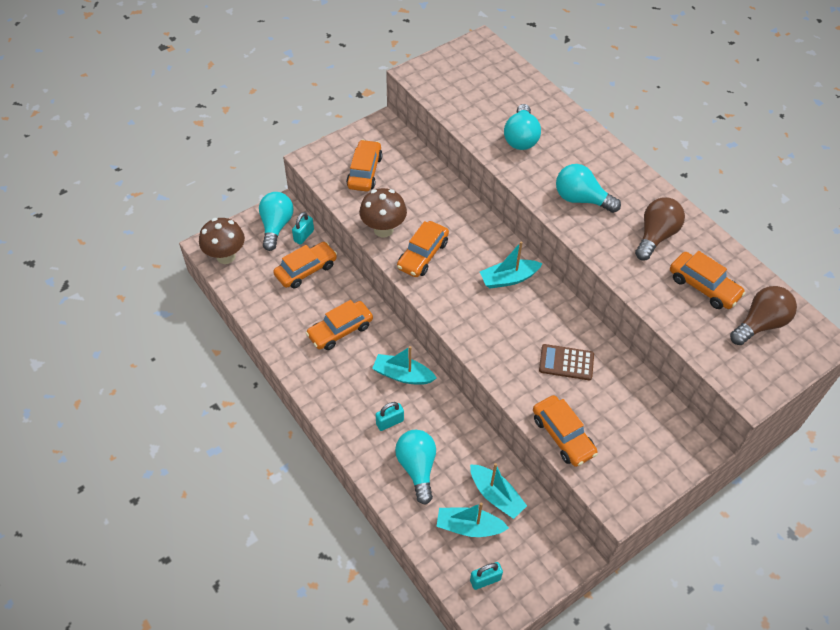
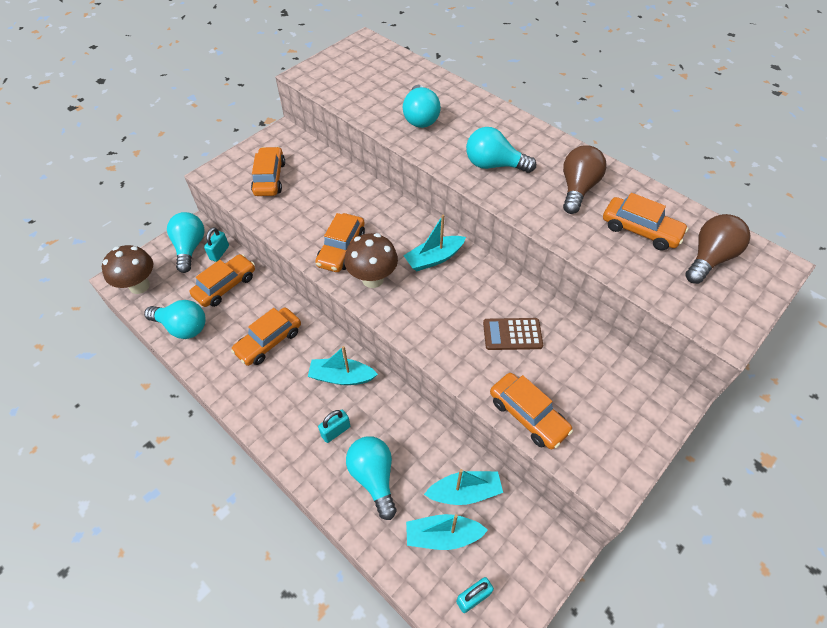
camera: 10 degrees left, 0 degrees up
(262, 303) = (182, 327): none -> turquoise light bulb
(383, 229) = (296, 230): brown mushroom -> brown mushroom (372, 279)
(496, 495) = (464, 492): turquoise boat -> turquoise boat turned 45 degrees counterclockwise

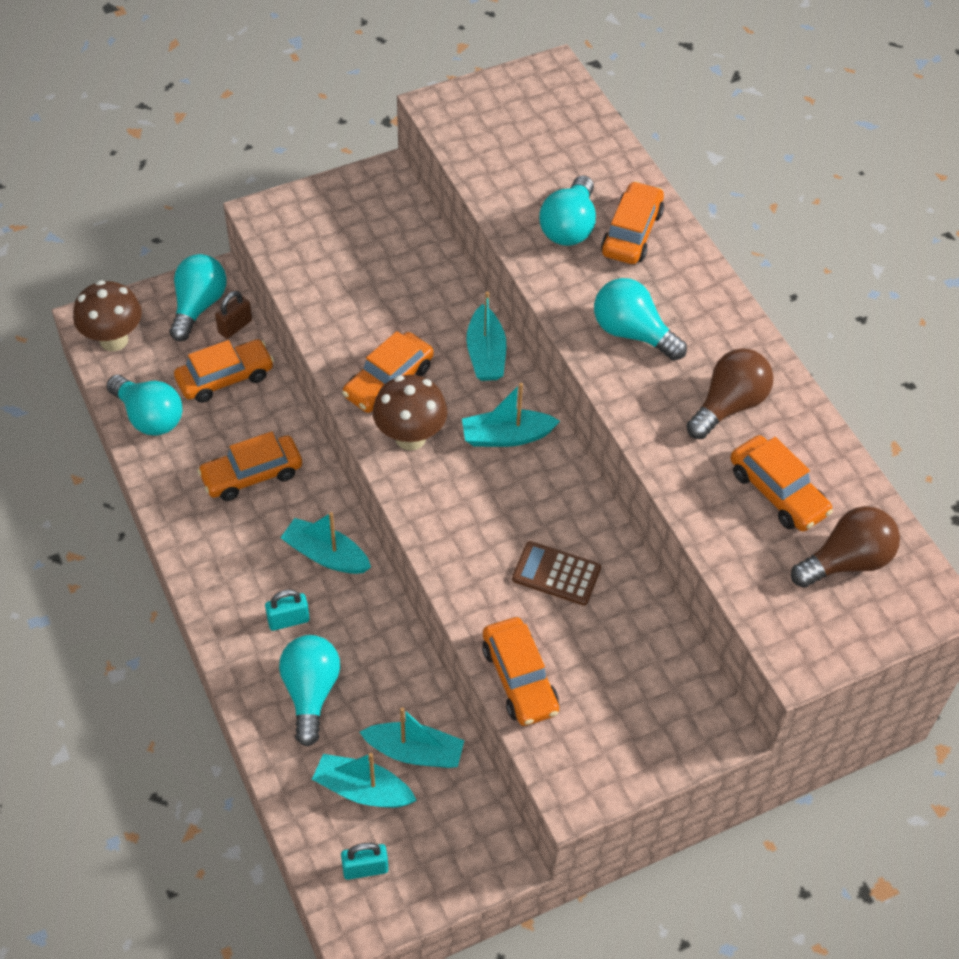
camera: 20 degrees right, 0 degrees up
(219, 253) = (235, 326): turquoise padlock -> brown padlock
(269, 178) = (337, 244): orange car -> orange car (631, 233)
(395, 214) = (486, 354): none -> turquoise boat

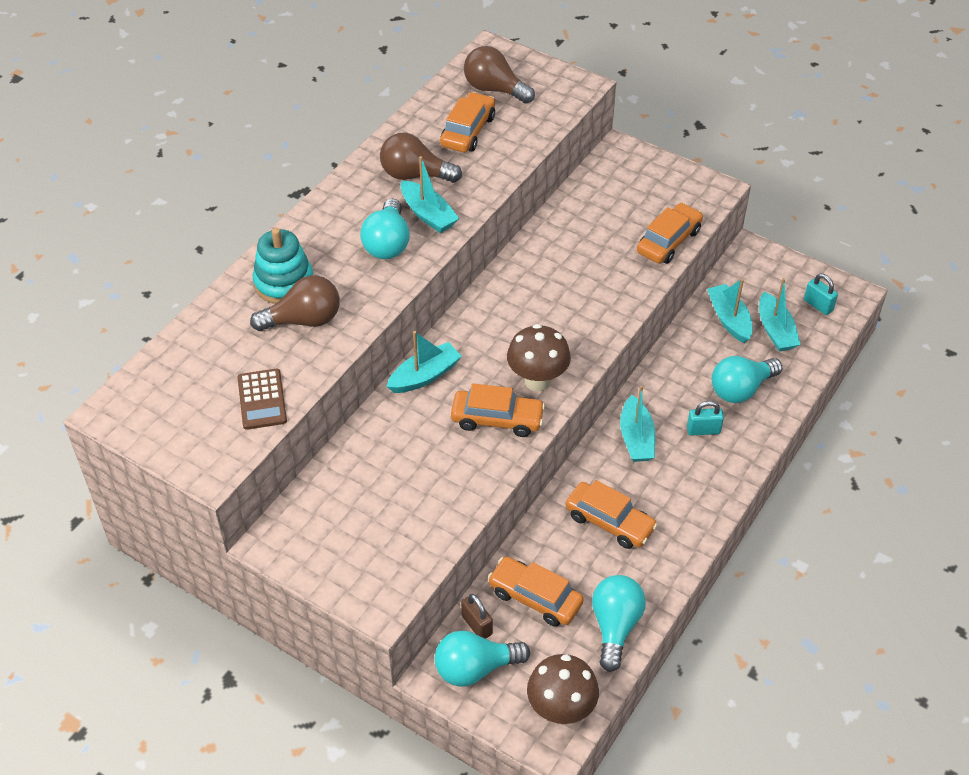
camera: 120 degrees left, 5 degrees down
(235, 326) = (477, 625): brown padlock -> brown padlock turned 45 degrees clockwise
(288, 620) = (703, 430): turquoise padlock -> turquoise padlock turned 45 degrees counterclockwise
(506, 436) = (491, 329): turquoise boat -> turquoise boat (428, 214)
(556, 574) = (580, 257): brown calculator -> brown calculator (262, 399)
(569, 227) = (304, 320): turquoise light bulb -> brown light bulb
(631, 233) = (284, 283): orange car -> turquoise stacking toy

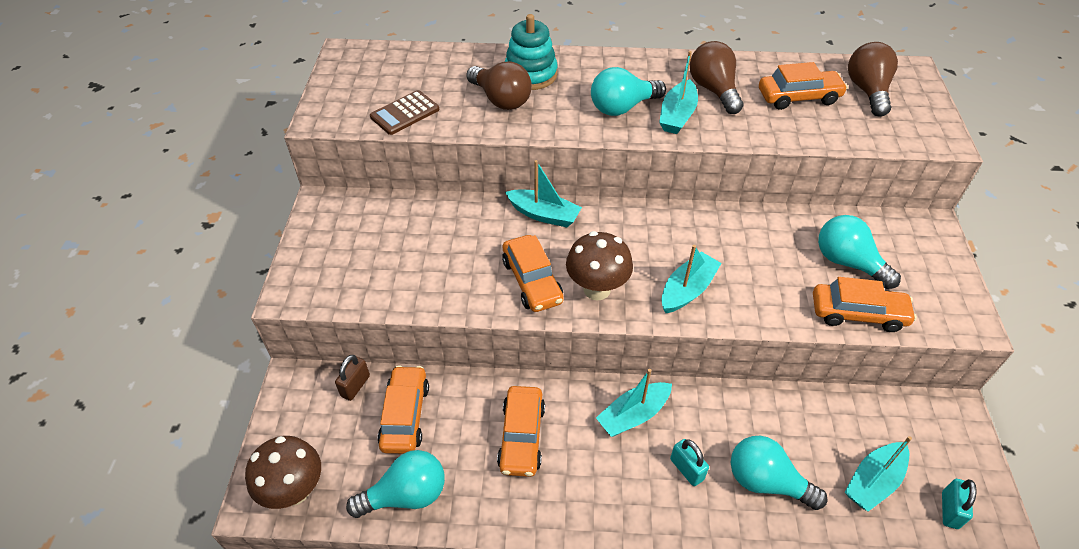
camera: 60 degrees right, 0 degrees up
(475, 668) = (311, 405): turquoise light bulb -> turquoise light bulb (847, 262)
(729, 319) = (847, 430): turquoise boat -> turquoise boat (687, 290)

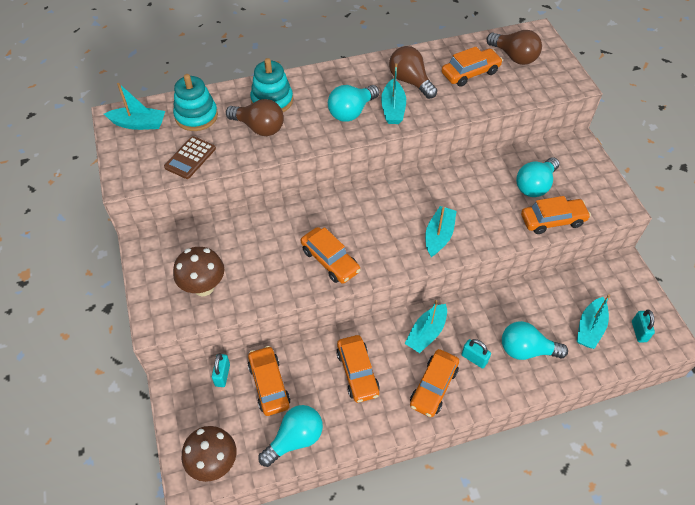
camera: 20 degrees left, 5 degrees up
(355, 386) = (222, 375): brown padlock -> turquoise padlock
(434, 71) = (196, 116): none -> turquoise stacking toy
(544, 215) = (317, 207): turquoise boat -> turquoise boat (139, 124)
(597, 289) = (377, 253): brown mushroom -> brown mushroom (203, 287)
(615, 488) = (433, 387): none -> orange car
(847, 262) = (535, 185): turquoise light bulb -> turquoise light bulb turned 75 degrees counterclockwise
(867, 91) = (514, 57): brown light bulb -> brown light bulb turned 150 degrees clockwise

